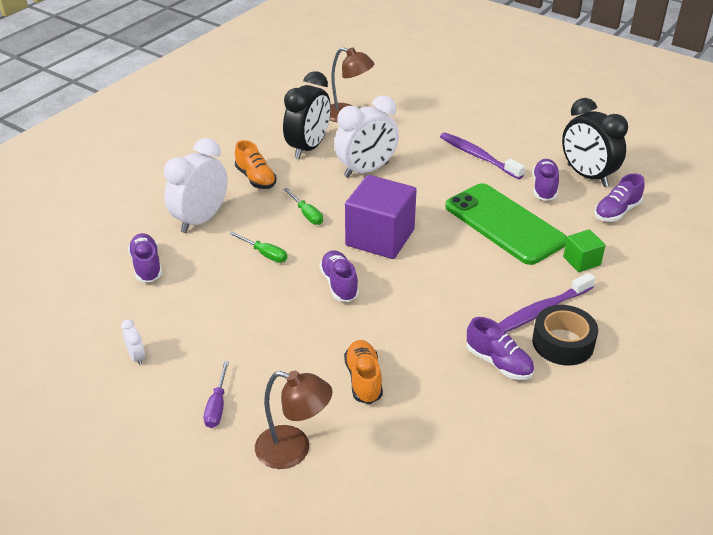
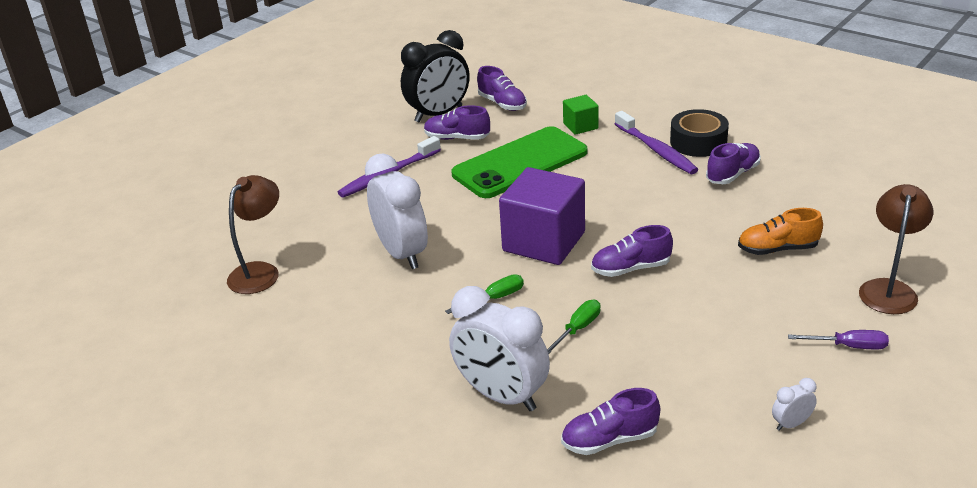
camera: 85 degrees left, 5 degrees down
(256, 178) = (405, 349): orange shoe -> none
(308, 148) = (336, 304): black clock -> none

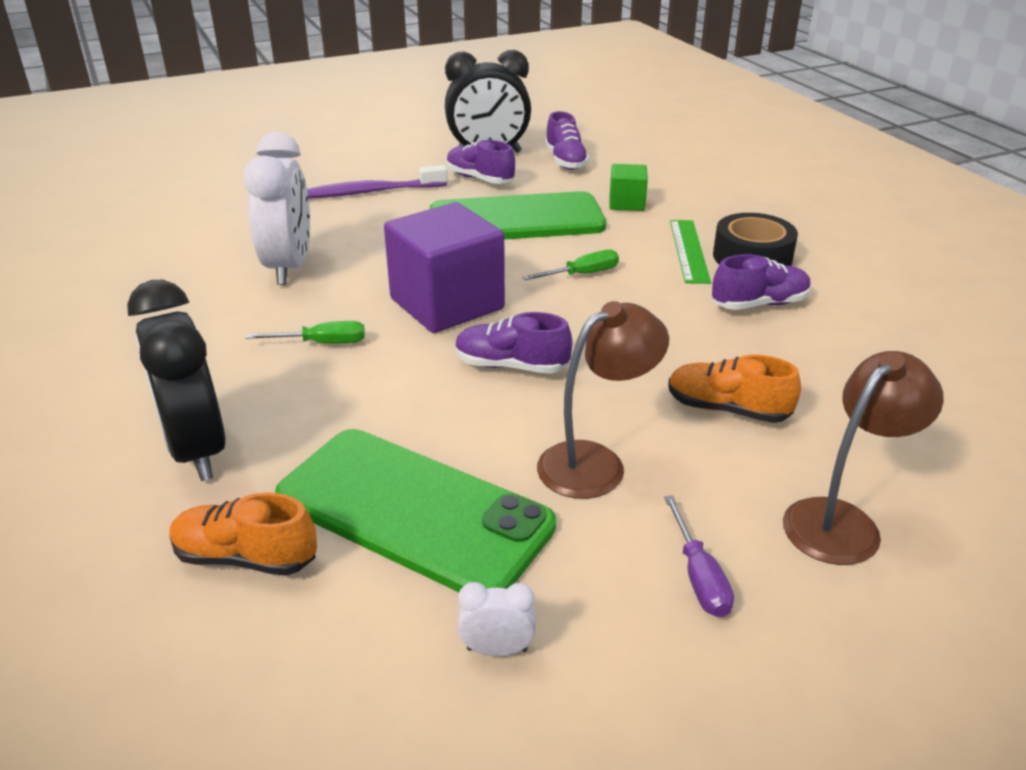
camera: 25 degrees right, 0 degrees up
(260, 272) = (143, 240): brown lamp -> brown lamp (596, 462)
(501, 396) = (197, 450): white clock -> black clock
(577, 329) = (369, 410): green screwdriver -> green screwdriver (582, 274)
(609, 440) = (245, 557): purple shoe -> orange shoe
(656, 150) = (689, 250): purple toothbrush -> green ruler
(671, 375) = (413, 511): none -> green phone
(848, 346) = (698, 576): purple screwdriver -> purple screwdriver turned 45 degrees clockwise

